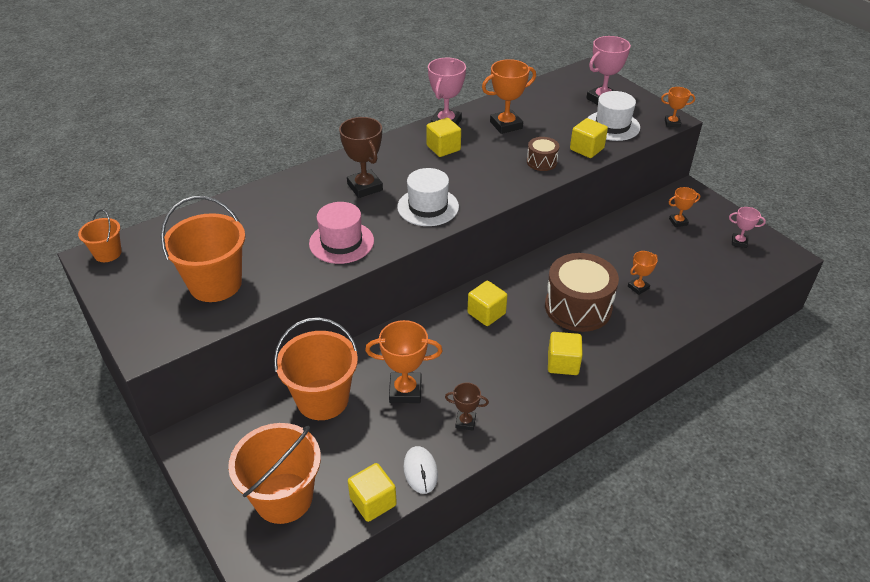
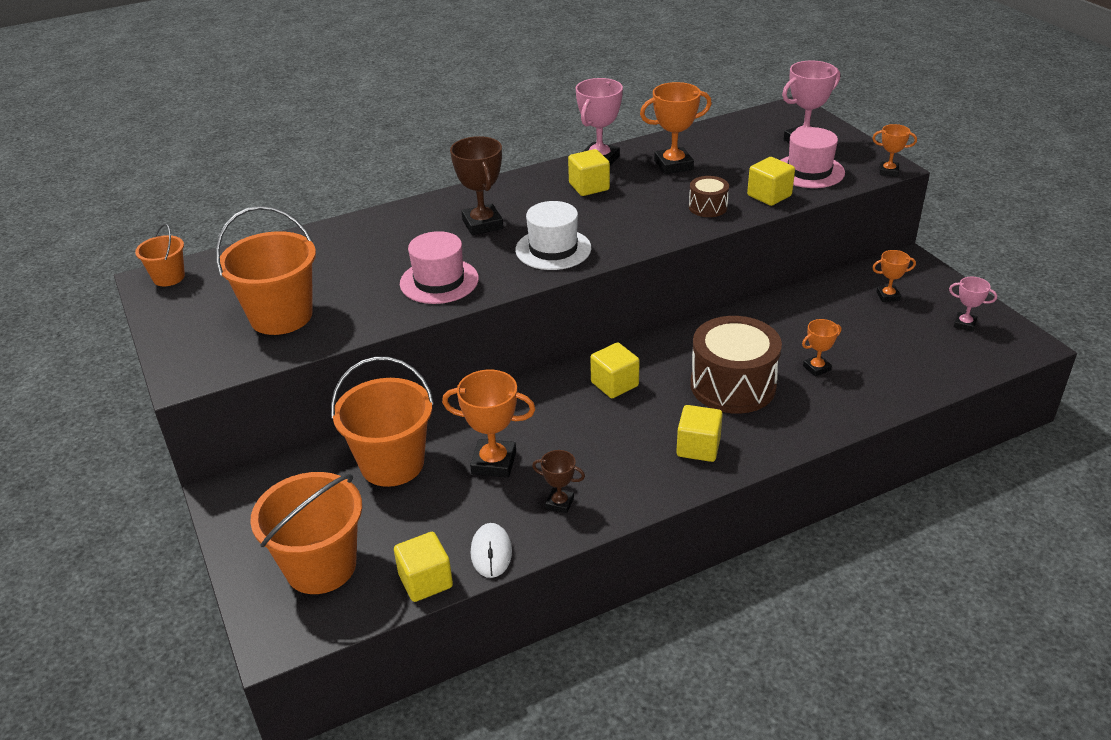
camera: 10 degrees right, 5 degrees down
(612, 126) = (809, 171): white hat -> pink hat

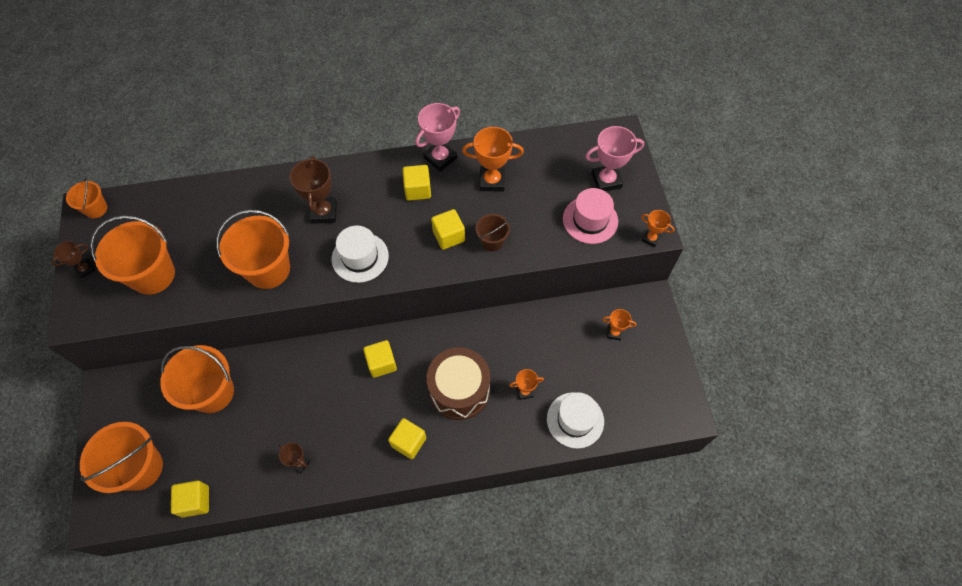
camera: 15 degrees right, 25 degrees up
(180, 330) = (85, 269): none -> brown trophy
(439, 281) = (268, 269): pink hat -> orange bucket
(491, 552) = (242, 491): white mouse -> none
(494, 463) = (274, 412): orange trophy -> none
(708, 207) = (492, 241): brown drum -> brown bucket
(769, 195) = (544, 241): yellow cube -> yellow cube (448, 236)
(897, 378) = (575, 420): none -> white hat
(964, 324) = (653, 380): pink trophy -> none

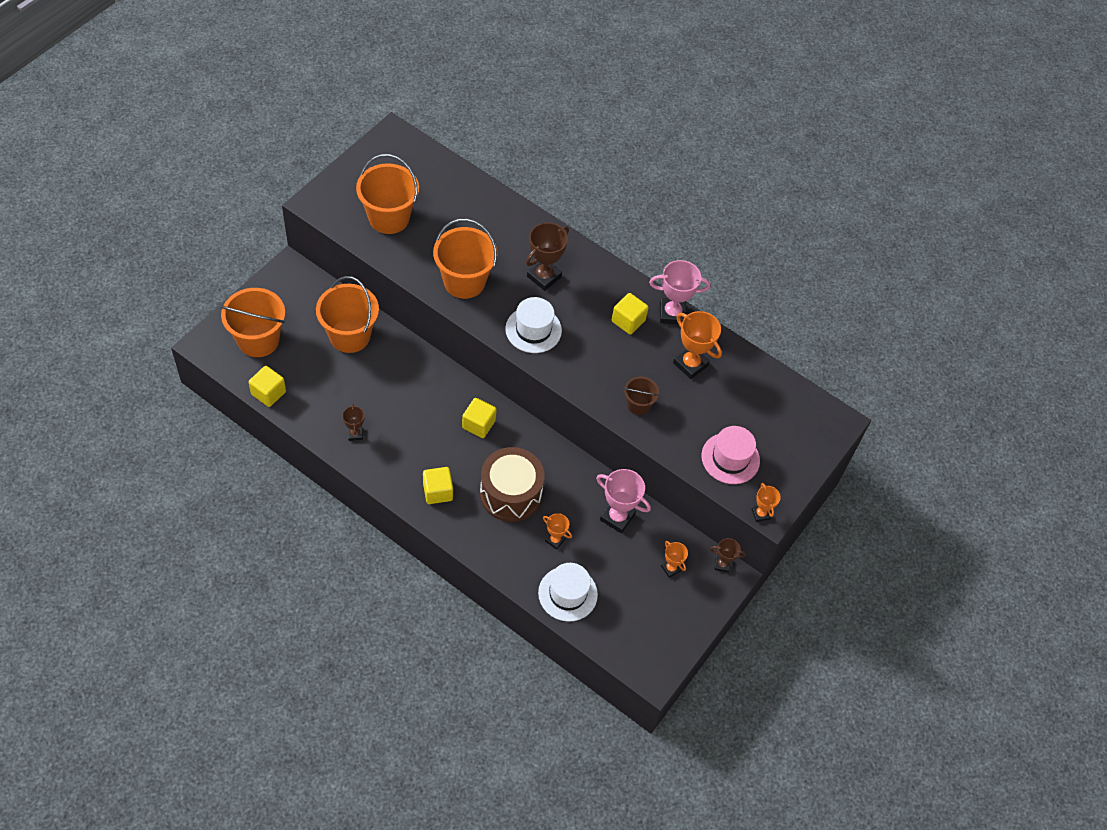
camera: 40 degrees right, 5 degrees down
(85, 269) = (352, 176): brown trophy -> brown trophy (722, 564)
(96, 209) = (400, 141): orange bucket -> none
(448, 236) = (611, 372): yellow cube -> none
(606, 180) = (780, 443): pink trophy -> pink trophy (617, 517)

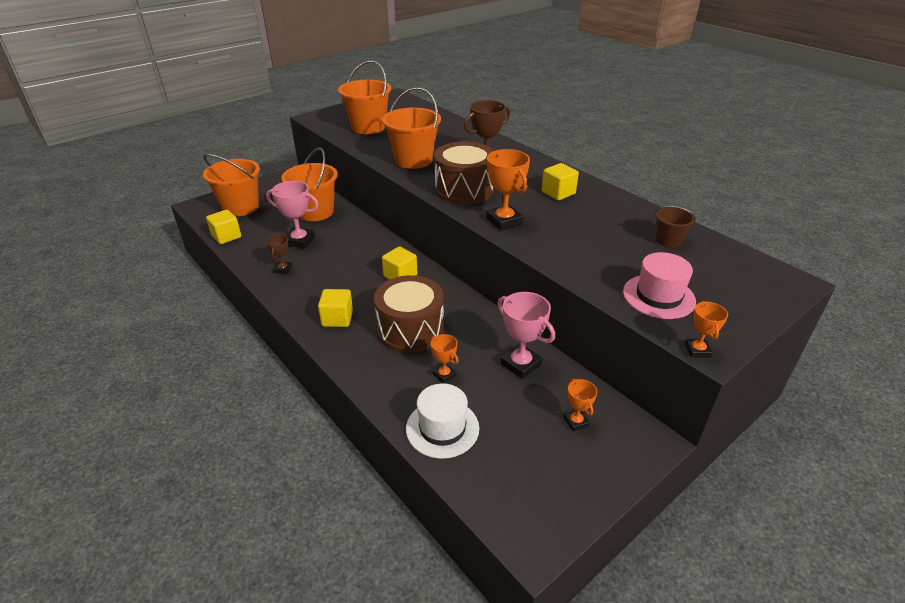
camera: 20 degrees right, 20 degrees down
(533, 330) = (464, 190): white hat -> brown drum
(638, 405) = (556, 245): brown bucket -> brown bucket (668, 240)
(672, 314) = (603, 192): pink trophy -> pink trophy (299, 241)
(690, 364) = (618, 224): orange trophy -> orange trophy (504, 221)
(722, 564) = (642, 427): brown trophy -> none

